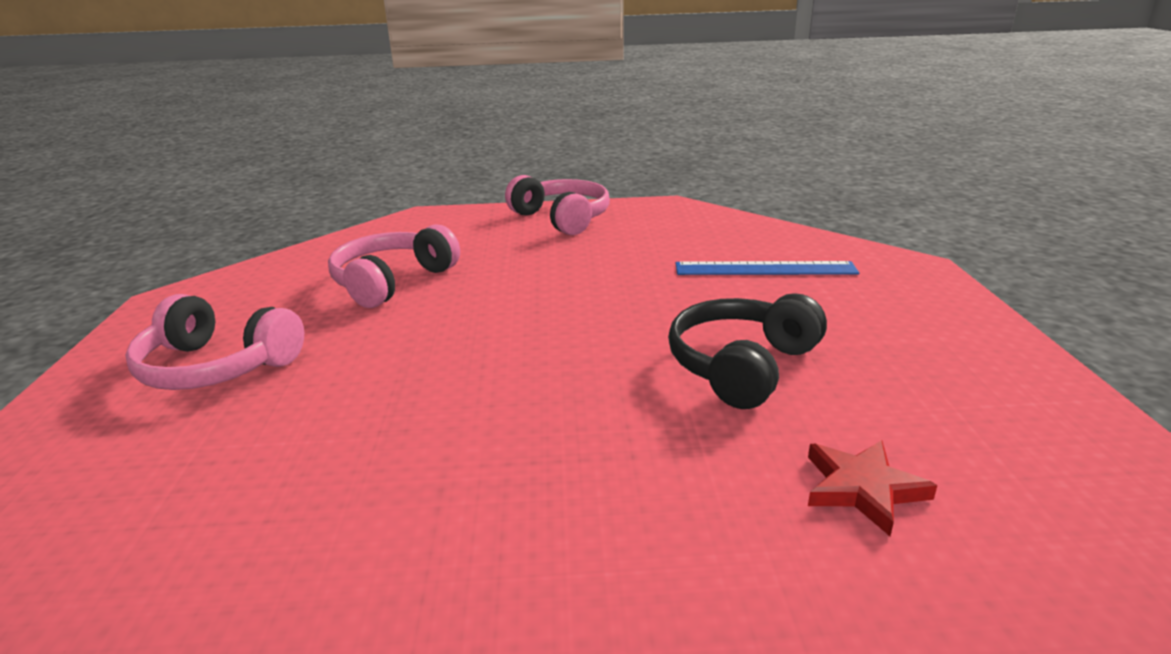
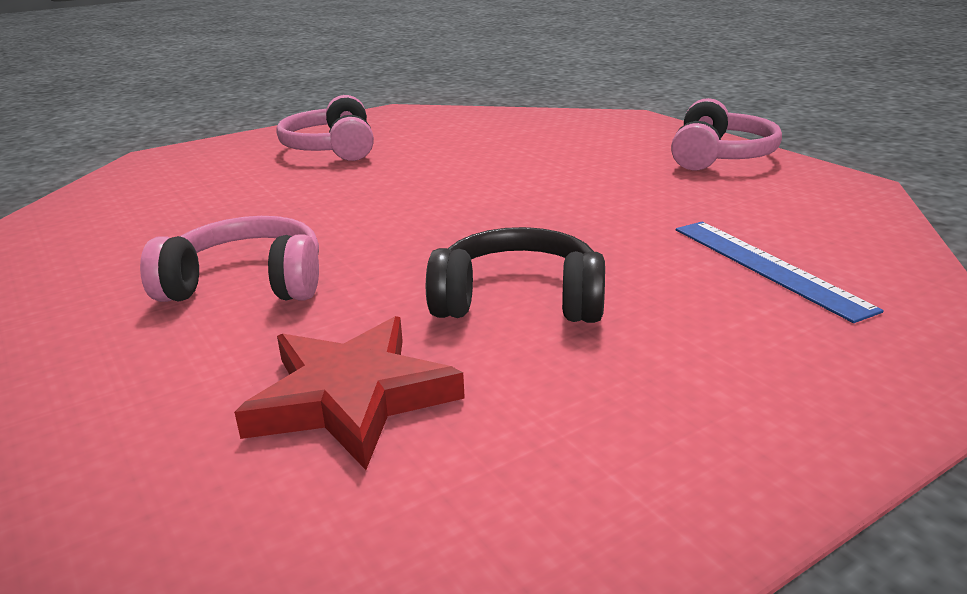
camera: 60 degrees right, 0 degrees up
(392, 282) = (498, 146): pink headphones -> pink headphones (247, 283)
(862, 489) = (351, 397): red star -> red star, size x1.66

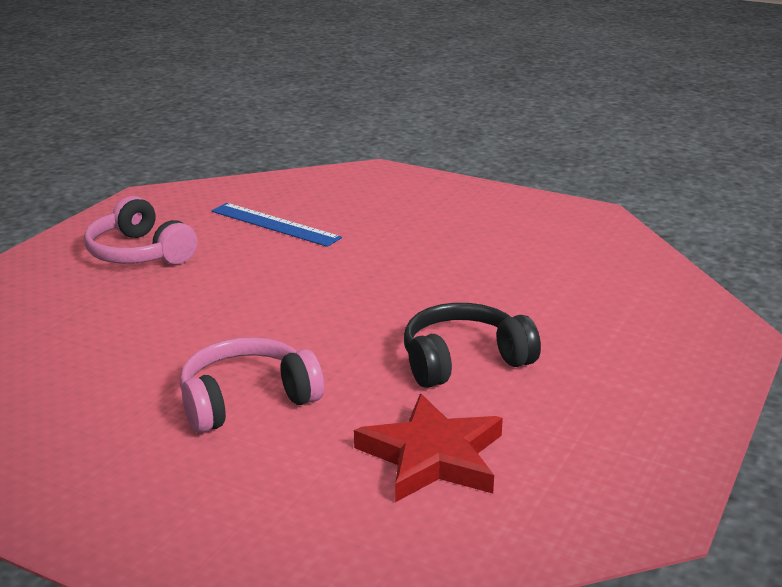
camera: 30 degrees left, 0 degrees up
(719, 156) = (483, 202): pink headphones -> none
(767, 267) = (594, 295): blue ruler -> blue ruler (274, 224)

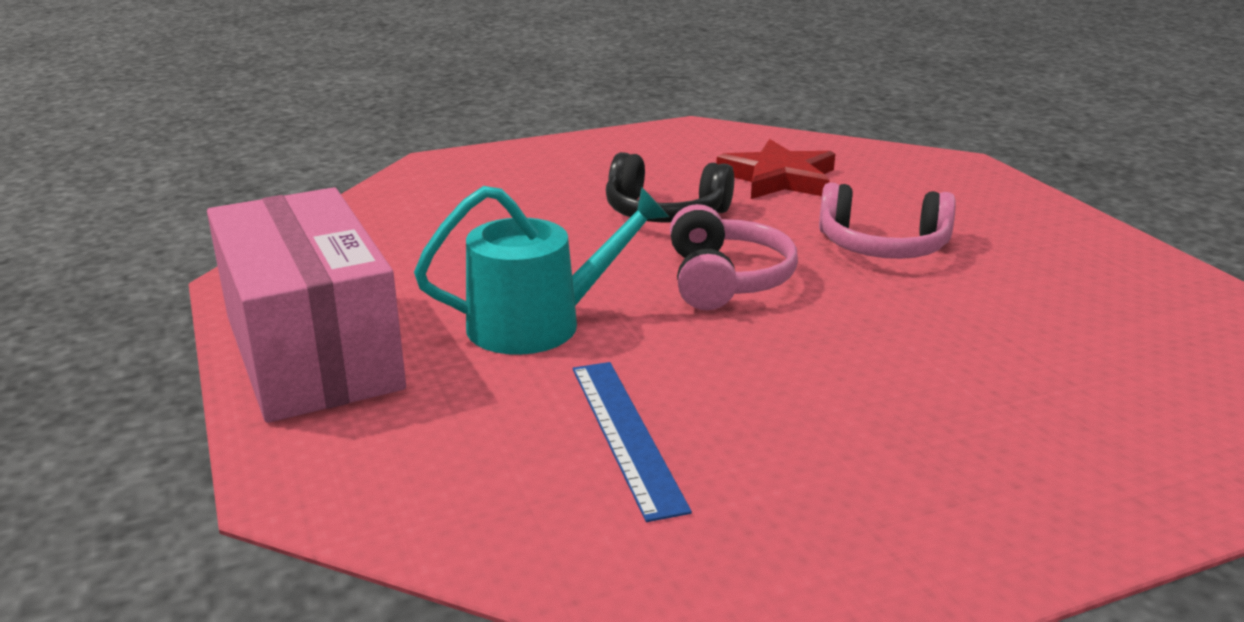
camera: 140 degrees left, 0 degrees up
(139, 253) = (882, 466): pink headphones -> pink headphones (725, 280)
(399, 250) = (538, 323): none -> turquoise watering can
(477, 202) = (312, 352): none -> pink box

